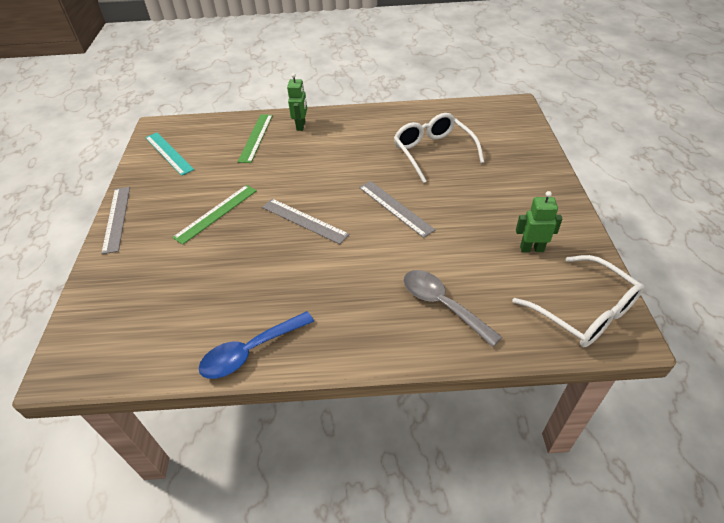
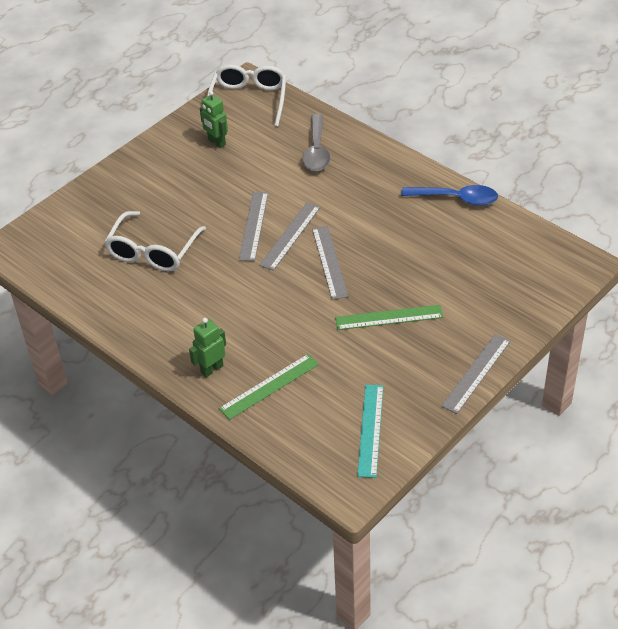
camera: 135 degrees left, 0 degrees up
(358, 219) = (290, 236): none -> grey ruler

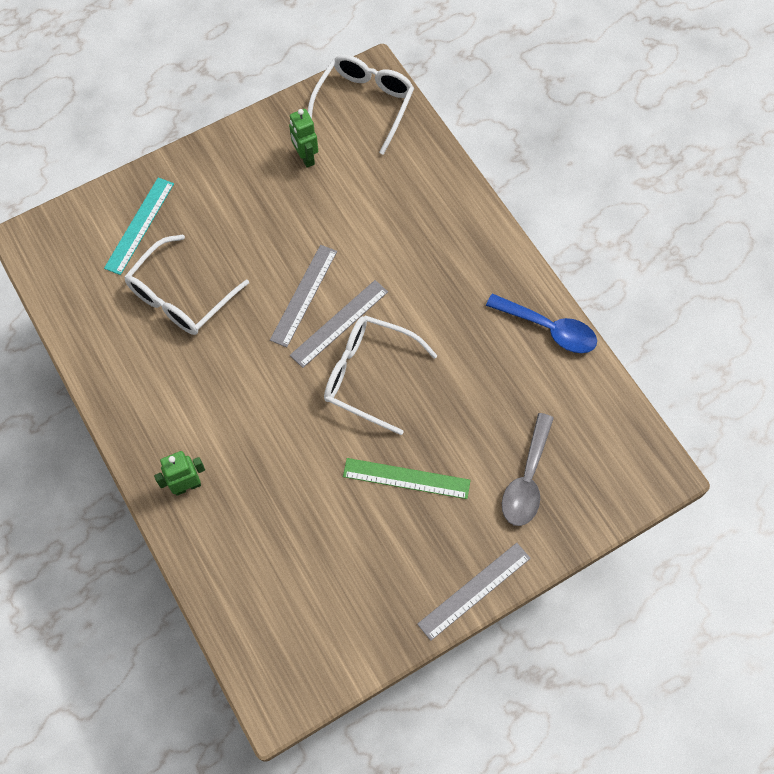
camera: 15 degrees right, 20 degrees up
(269, 386) = (240, 531): green ruler -> none
(317, 151) = (414, 205): grey spoon -> grey spoon (527, 479)
(330, 262) = (369, 376): grey ruler -> white glasses
(370, 430) = (327, 629): turquoise ruler -> turquoise ruler (139, 225)

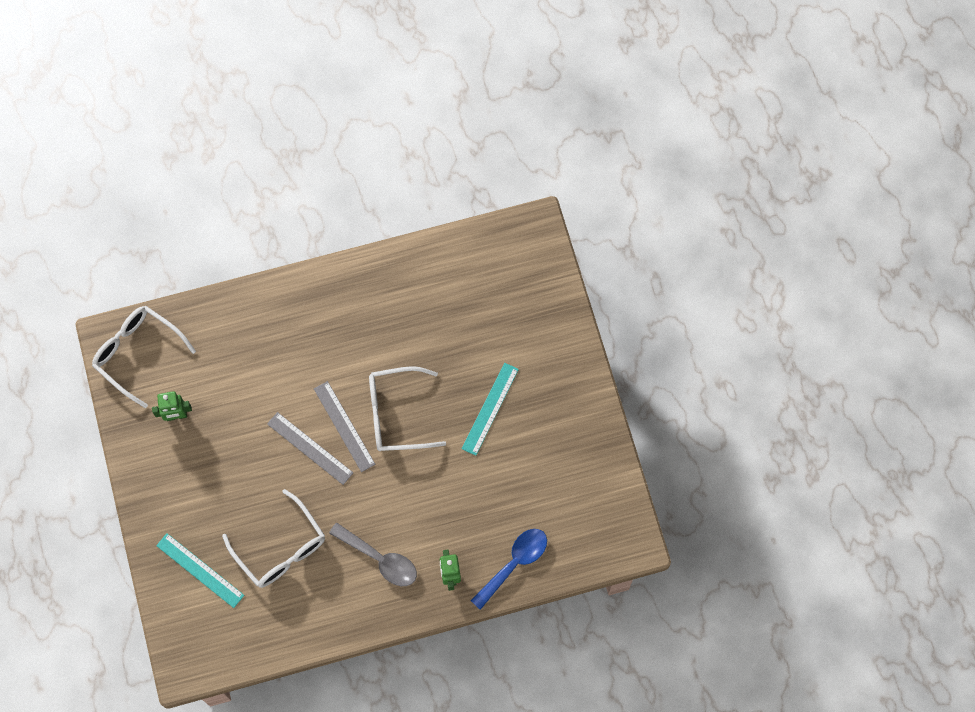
camera: 75 degrees left, 5 degrees up
(369, 376) = (397, 414): white glasses -> white glasses turned 45 degrees clockwise
(406, 478) = (490, 408): green ruler -> turquoise ruler
(474, 590) = (588, 384): grey ruler -> none
(527, 479) = (515, 322): grey spoon -> grey spoon (380, 559)
(549, 329) = (397, 268): blue spoon -> blue spoon (514, 563)

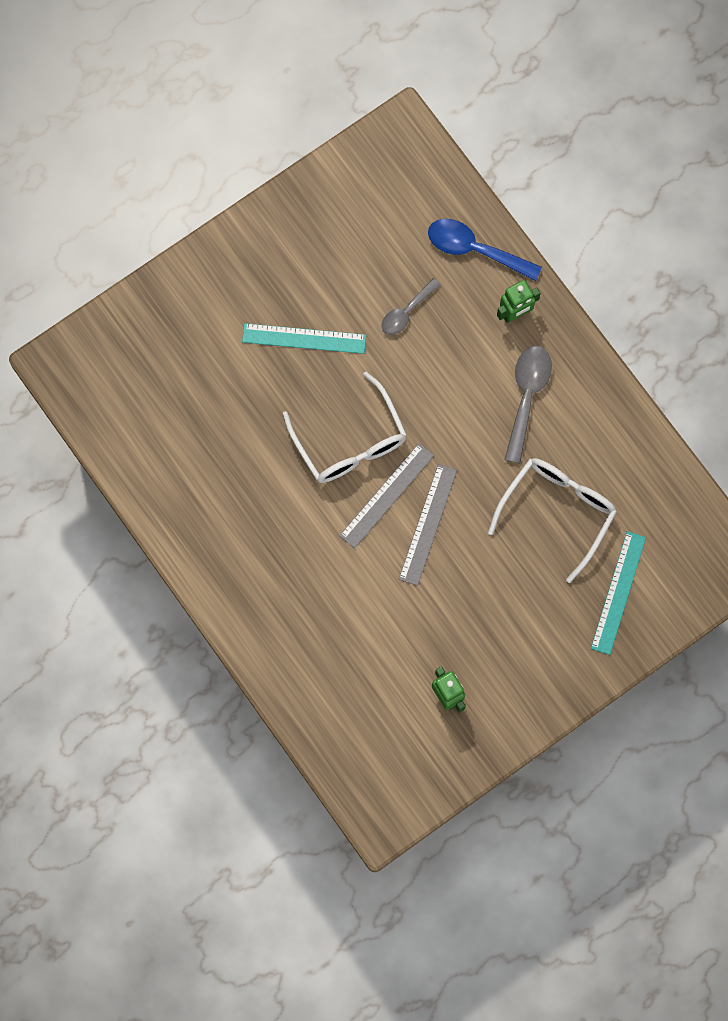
camera: 110 degrees left, 5 degrees up
(138, 354) = (388, 774): white glasses -> none
(482, 492) = (406, 312): none -> grey spoon

